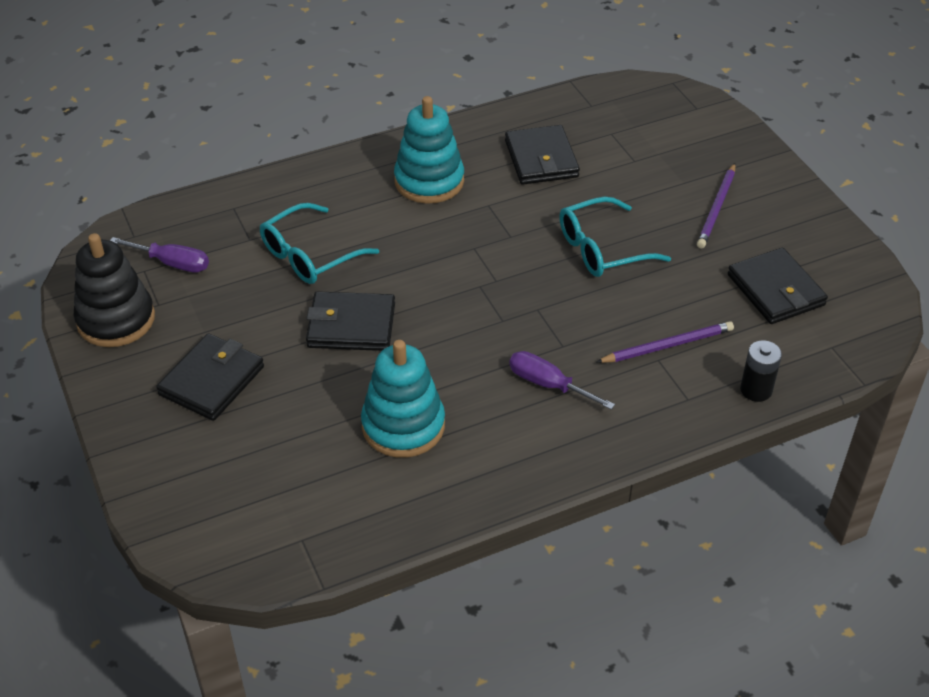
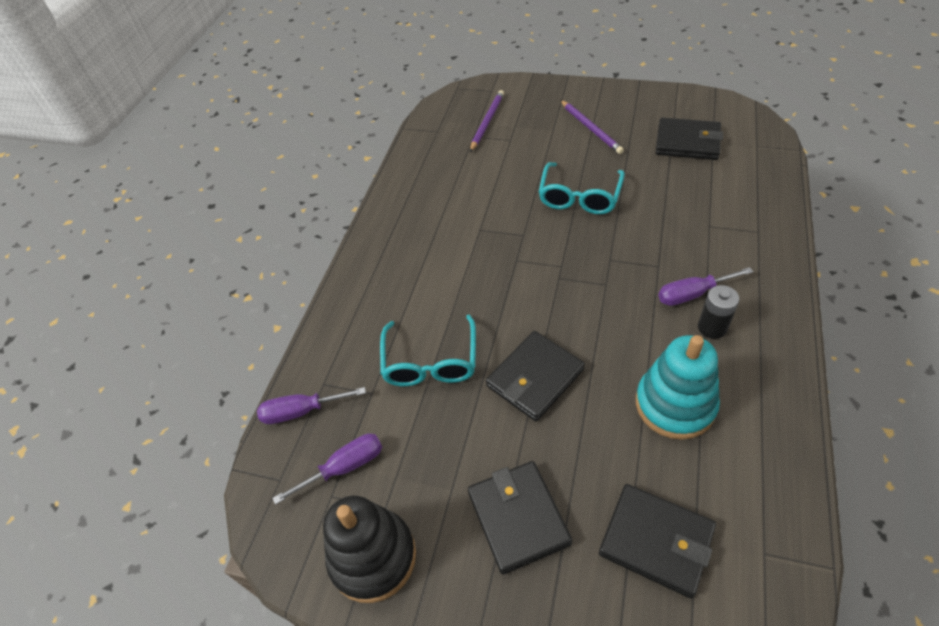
camera: 45 degrees left, 5 degrees up
(199, 211) = (301, 411): none -> purple screwdriver
(429, 181) = (422, 247): turquoise stacking toy -> none
(541, 159) = (462, 179): black wallet -> black wallet (656, 541)
(667, 345) = (700, 214): purple pencil -> purple pencil (487, 122)
(756, 390) = (772, 196): black battery -> black battery (712, 327)

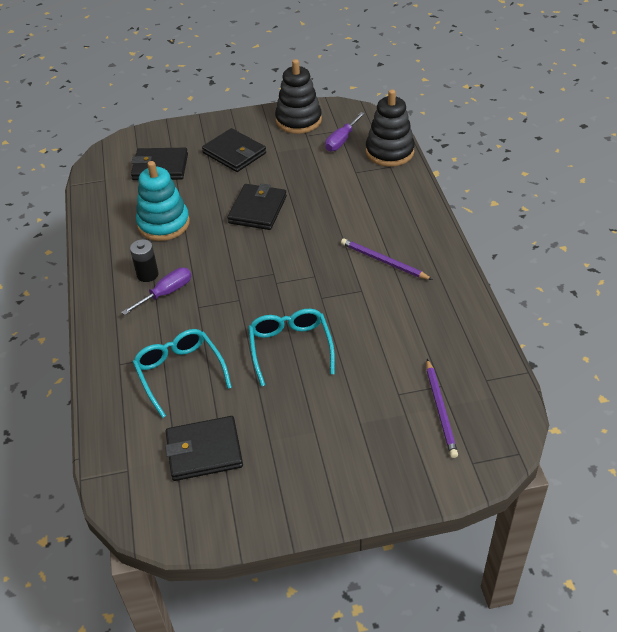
camera: 150 degrees right, 5 degrees down
(301, 411) = (389, 152): purple screwdriver -> black stacking toy
(430, 362) = (331, 196): turquoise glasses -> turquoise glasses (179, 373)
(591, 128) = (318, 437): purple pencil -> purple pencil (383, 261)

